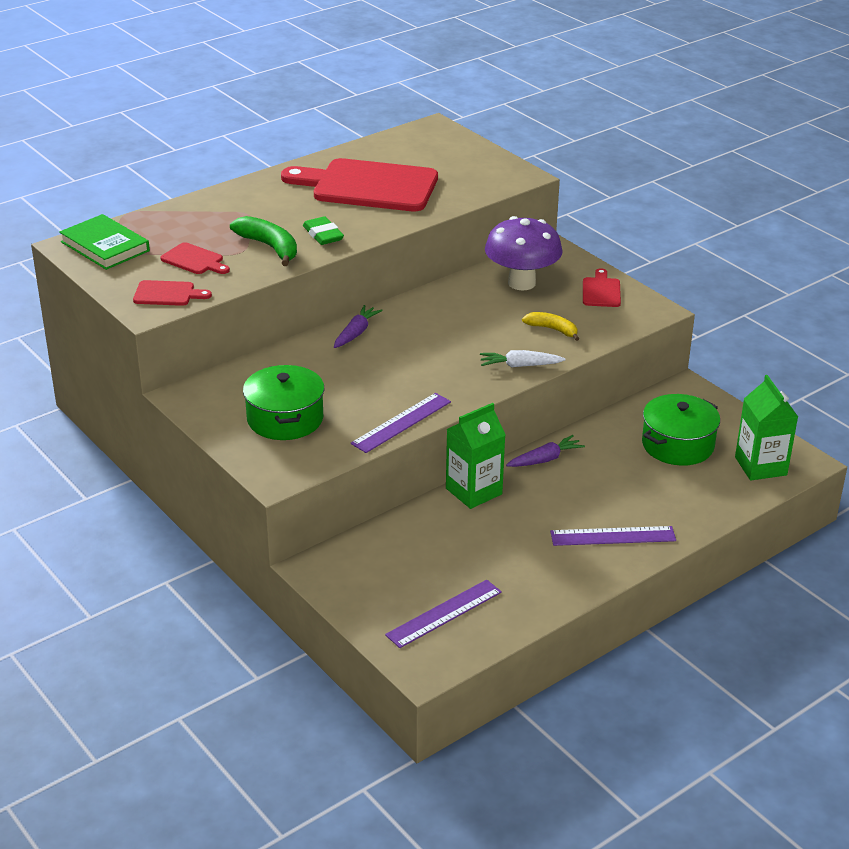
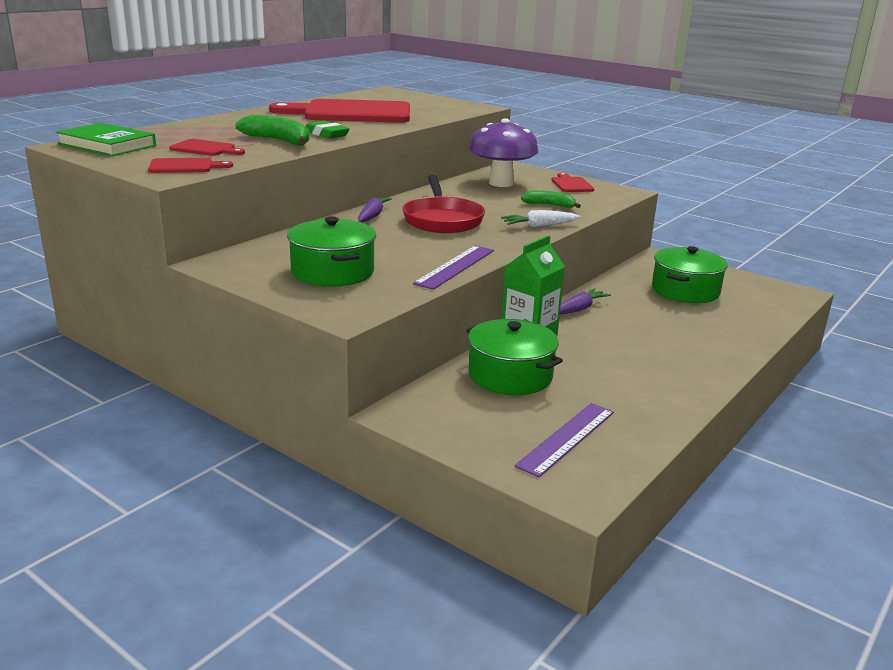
camera: 15 degrees left, 10 degrees down
(424, 346) = (442, 220): none -> red pan
(431, 538) = (510, 375): none -> green pot
(552, 329) = (549, 205): yellow banana -> green banana
(613, 536) = (685, 357): purple ruler -> none
(760, 466) = (766, 298): green carton -> none

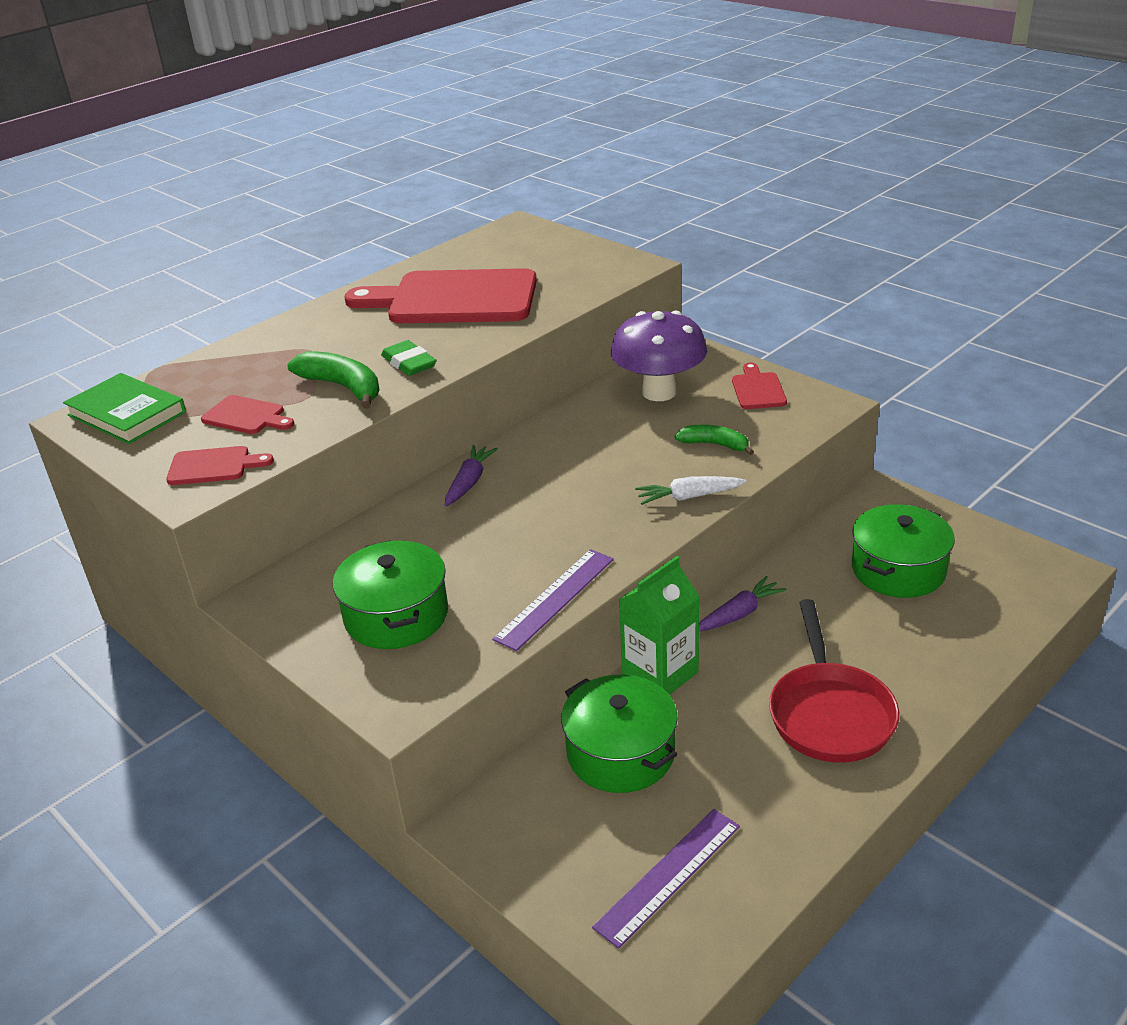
camera: 10 degrees right, 10 degrees up
(442, 220) = (560, 488): red pan -> red pan (830, 713)

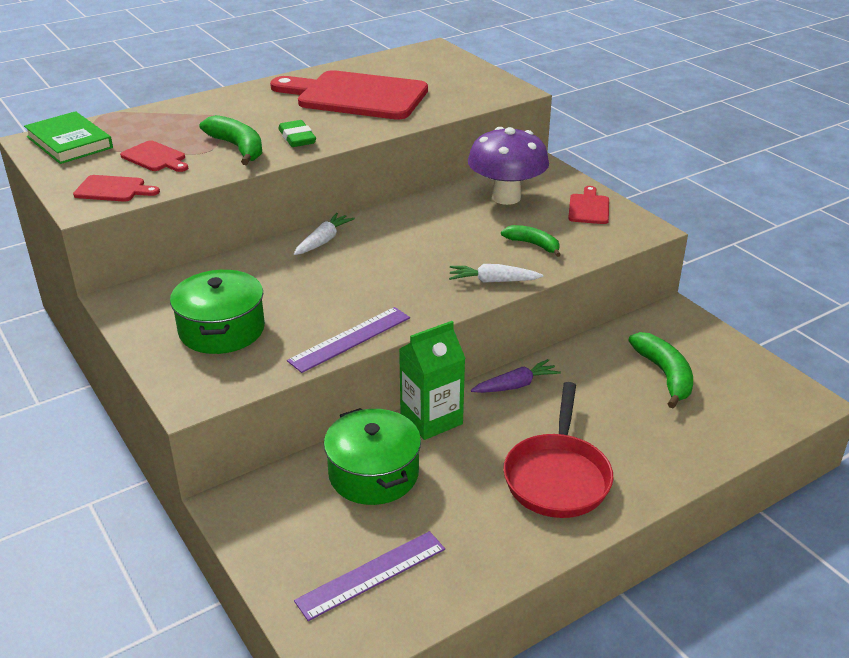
camera: 10 degrees right, 0 degrees up
(469, 482) = (323, 241): purple carrot -> white carrot
(898, 569) = (664, 375): green pot -> green banana

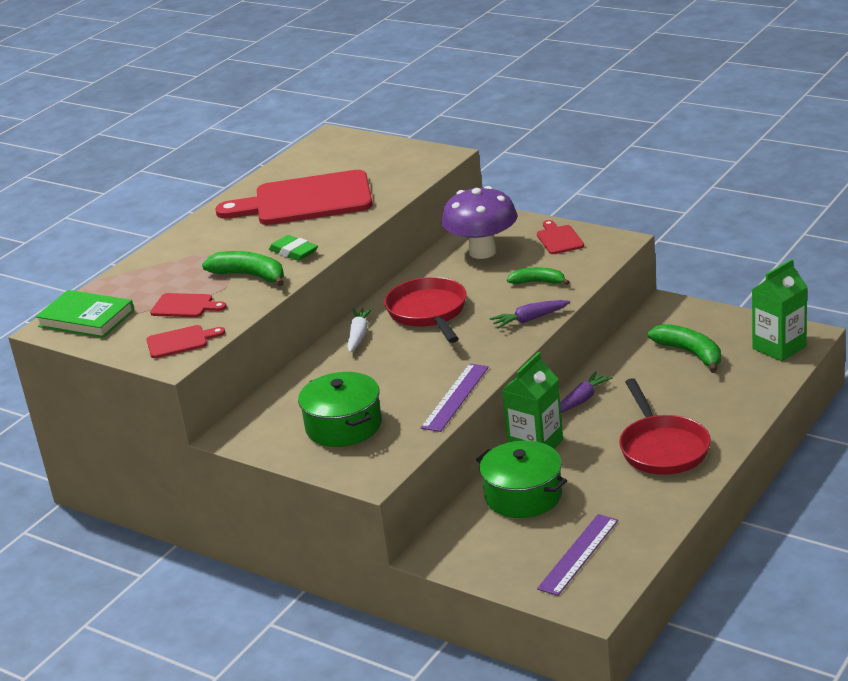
camera: 20 degrees left, 5 degrees down
(405, 240) = (428, 312): none -> red pan
(493, 281) = (530, 319): white carrot -> purple carrot
(767, 404) = (779, 347): none -> green carton

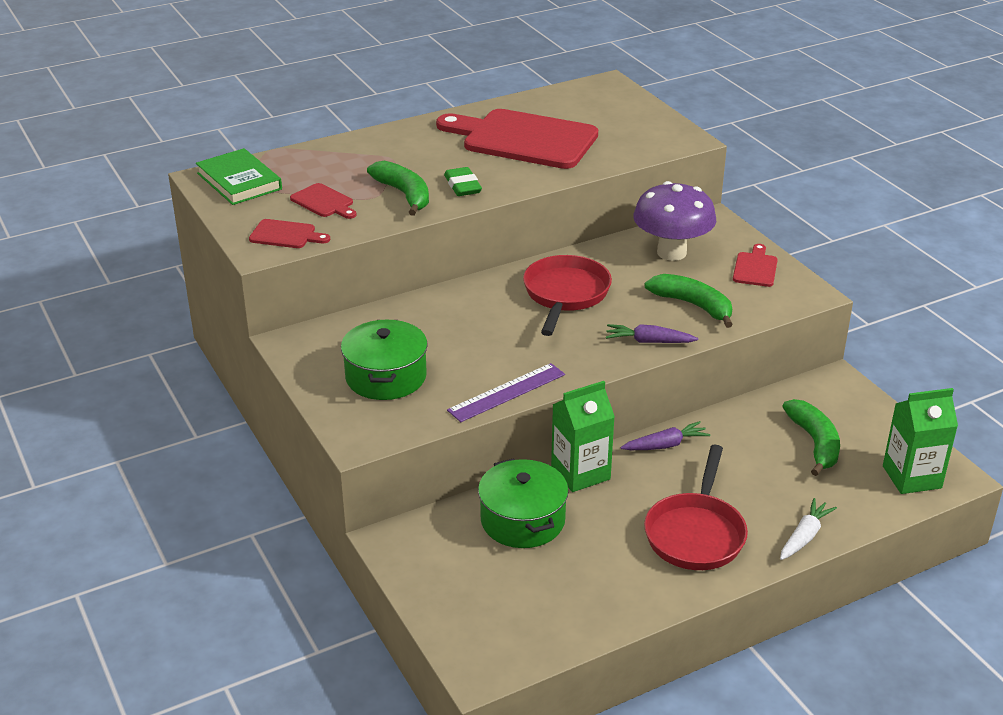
camera: 25 degrees right, 5 degrees up
(358, 335) = (484, 291): white carrot -> white carrot (804, 536)
(538, 282) = (693, 305): green banana -> green banana, size x1.53
(578, 554) = (516, 608): purple ruler -> none

